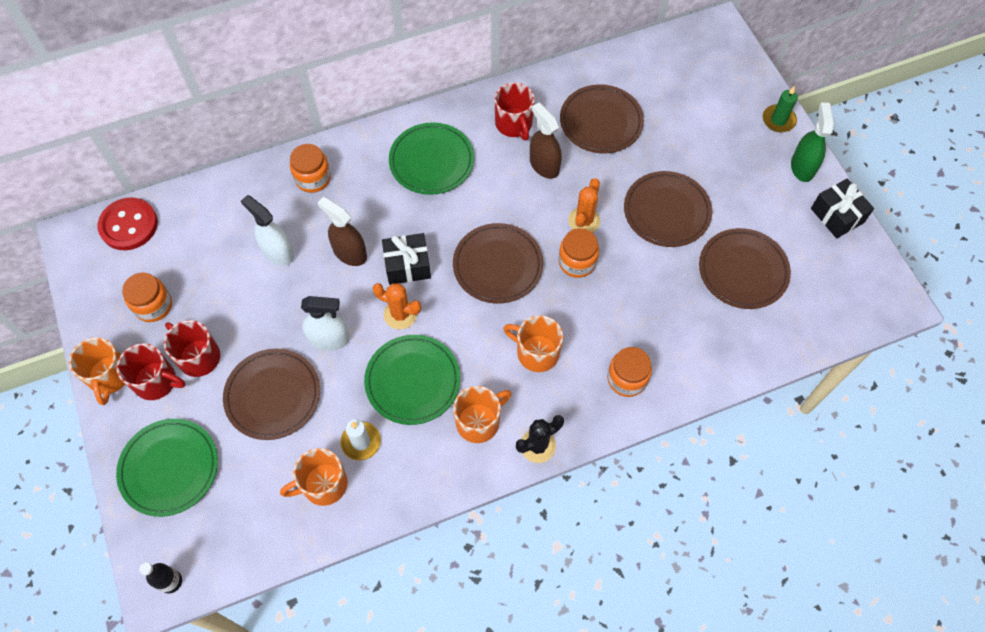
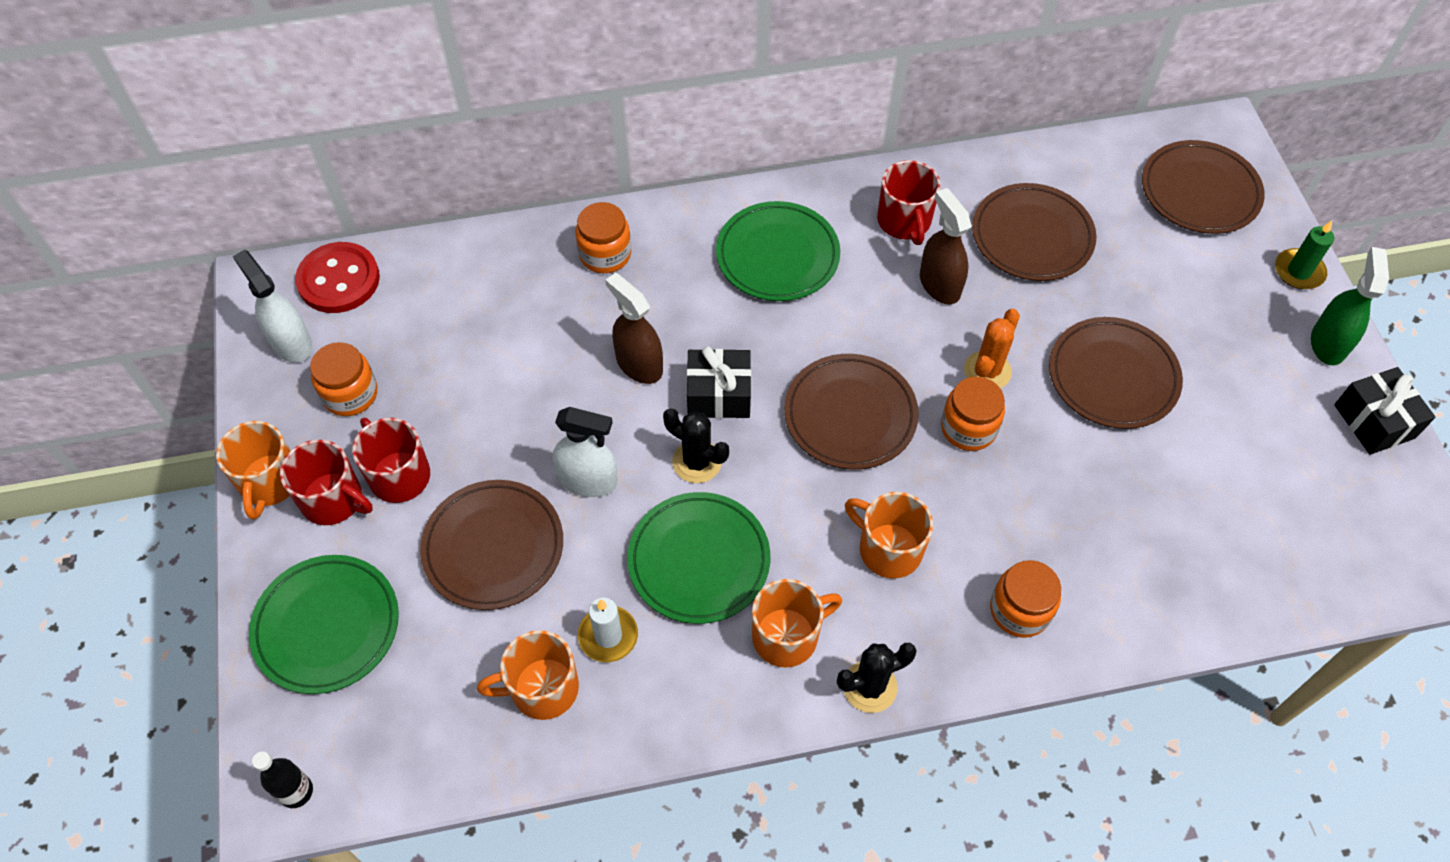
camera: 10 degrees right, 5 degrees down
(277, 252) = (537, 348): white spray bottle -> white spray bottle (291, 343)
(400, 314) = (697, 462): orange cactus -> black cactus
(743, 271) = (1218, 480): brown plate -> brown plate (1199, 191)

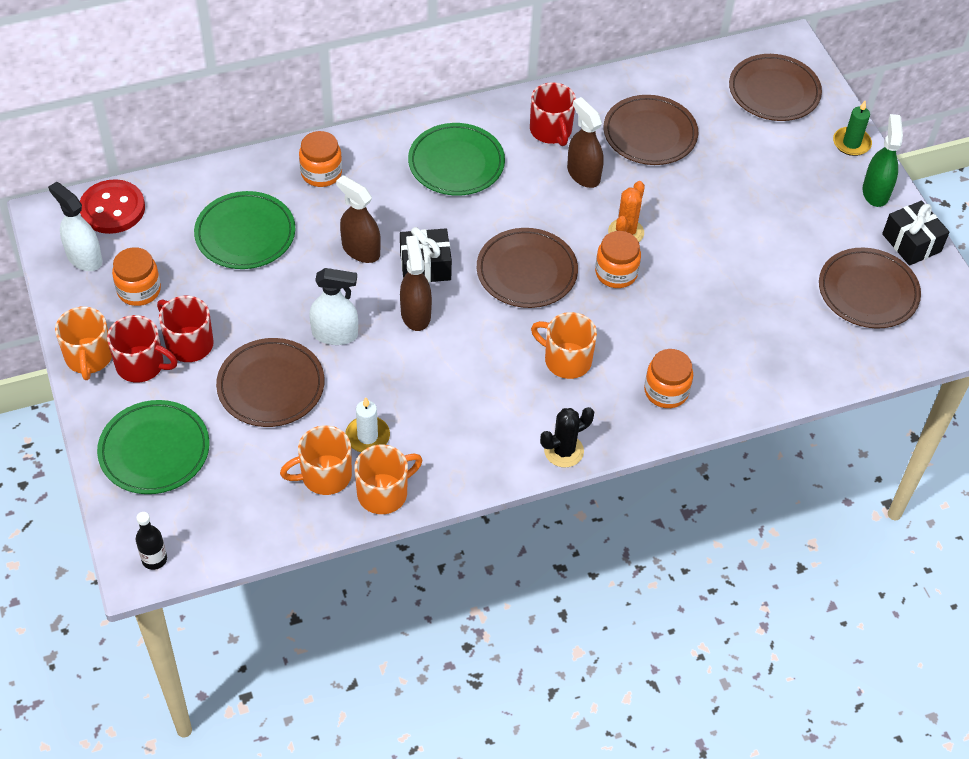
camera: 10 degrees left, 5 degrees down
(697, 462) = (415, 314): black cactus -> brown spray bottle
(699, 560) = (427, 380): green plate -> green plate (245, 234)
(787, 636) = (499, 424): orange mug -> orange mug (384, 493)
(1113, 376) = (719, 228): brown plate -> brown plate (868, 292)

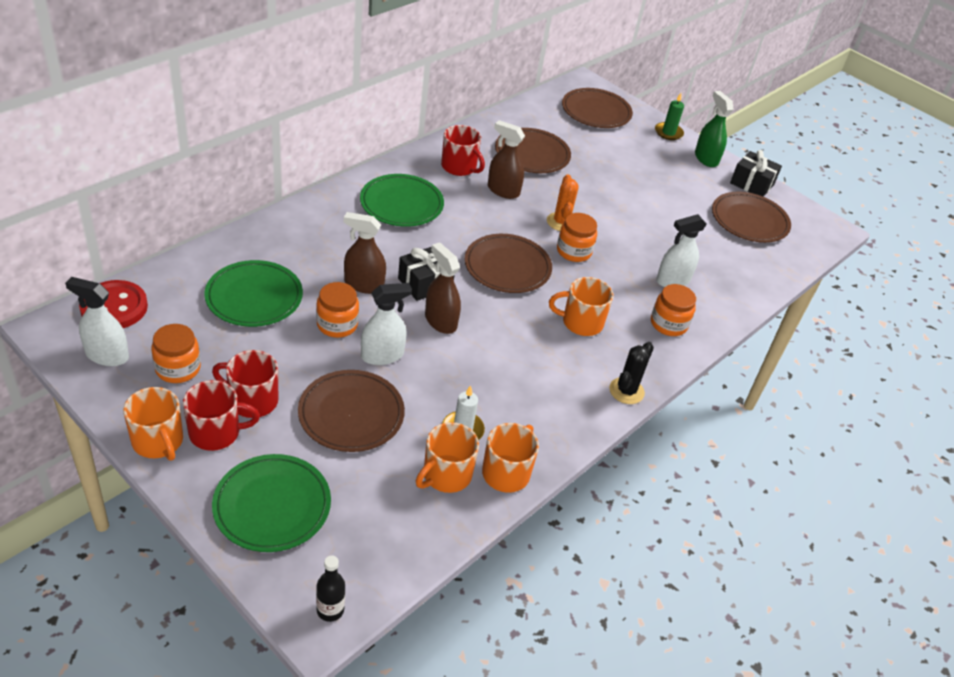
camera: 30 degrees left, 10 degrees down
(321, 173) = (294, 235): orange jar -> orange jar (337, 324)
(709, 341) = (672, 280): none -> white spray bottle

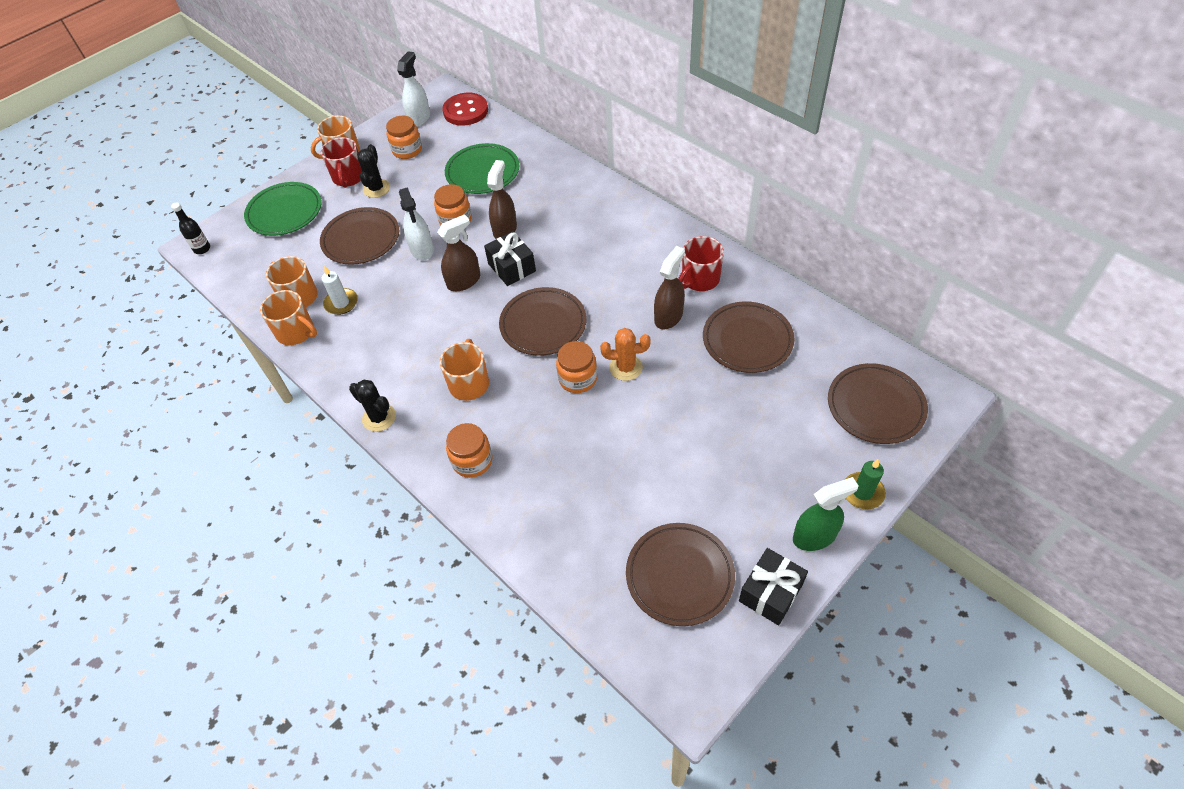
camera: 100 degrees right, 10 degrees up
(252, 400) = (376, 188): red mug -> black cactus
(401, 204) = (623, 242): green plate -> none
(672, 280) = (543, 471): white spray bottle -> none

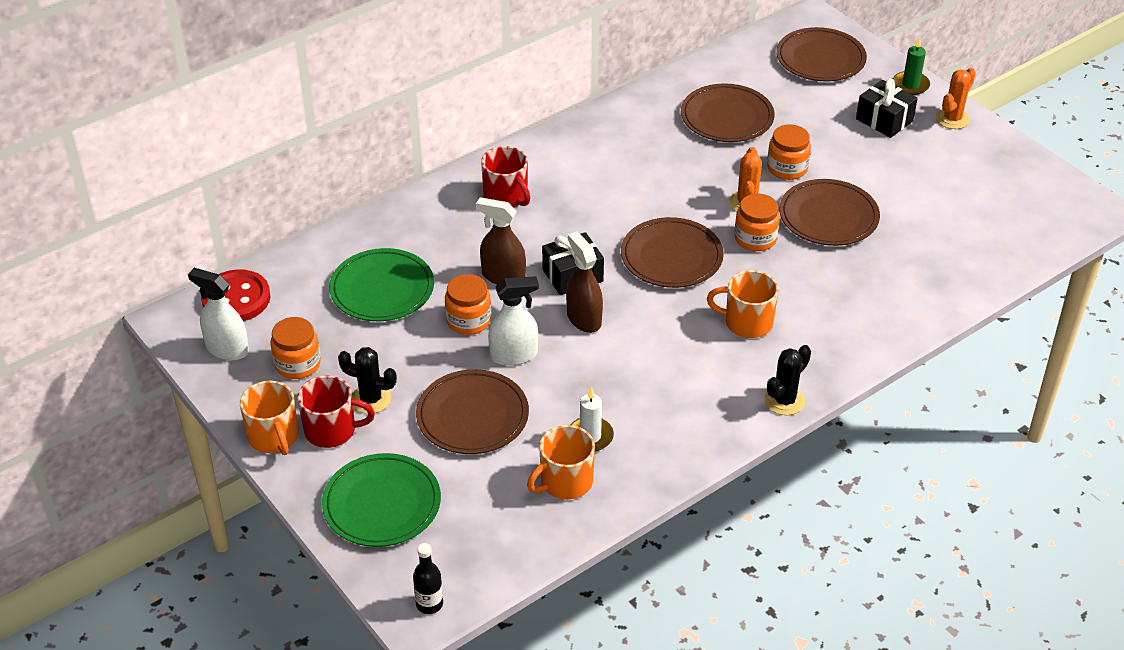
camera: 85 degrees left, 10 degrees down
(296, 332) = (631, 482): orange mug -> none
(472, 461) = (853, 326): orange jar -> orange jar (787, 168)
(668, 316) = (682, 164): brown spray bottle -> none
(679, 575) = (989, 200): brown plate -> brown plate (828, 217)
(699, 279) = (634, 135): red mug -> red mug (506, 197)
(770, 593) = (1005, 152): black gift -> black gift (884, 120)
(814, 536) = (952, 119): green spray bottle -> orange cactus

